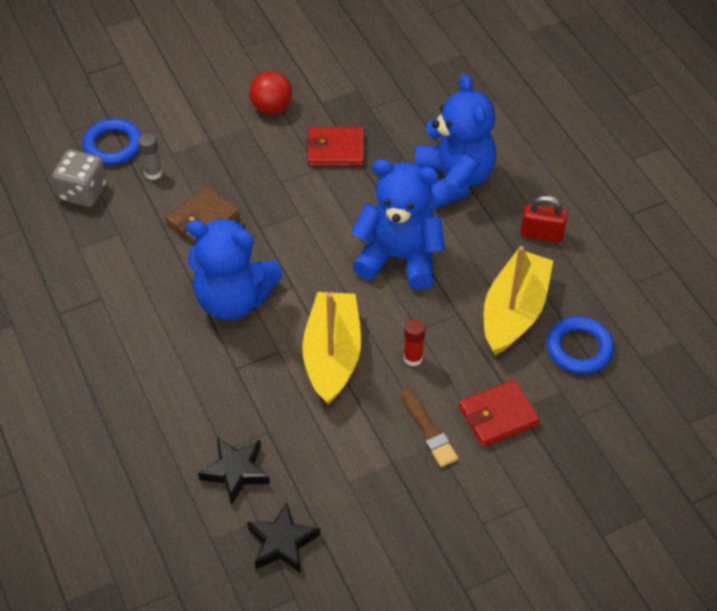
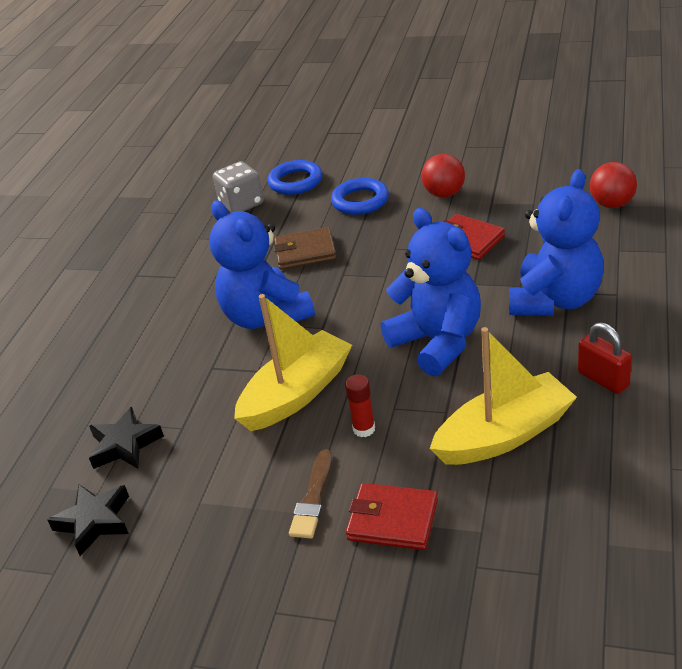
camera: 45 degrees right, 15 degrees down
(153, 173) = (303, 209): grey glue stick -> none
(420, 67) = (612, 204): none -> red ball
(579, 348) = (542, 501): blue ring -> blue ring (360, 201)

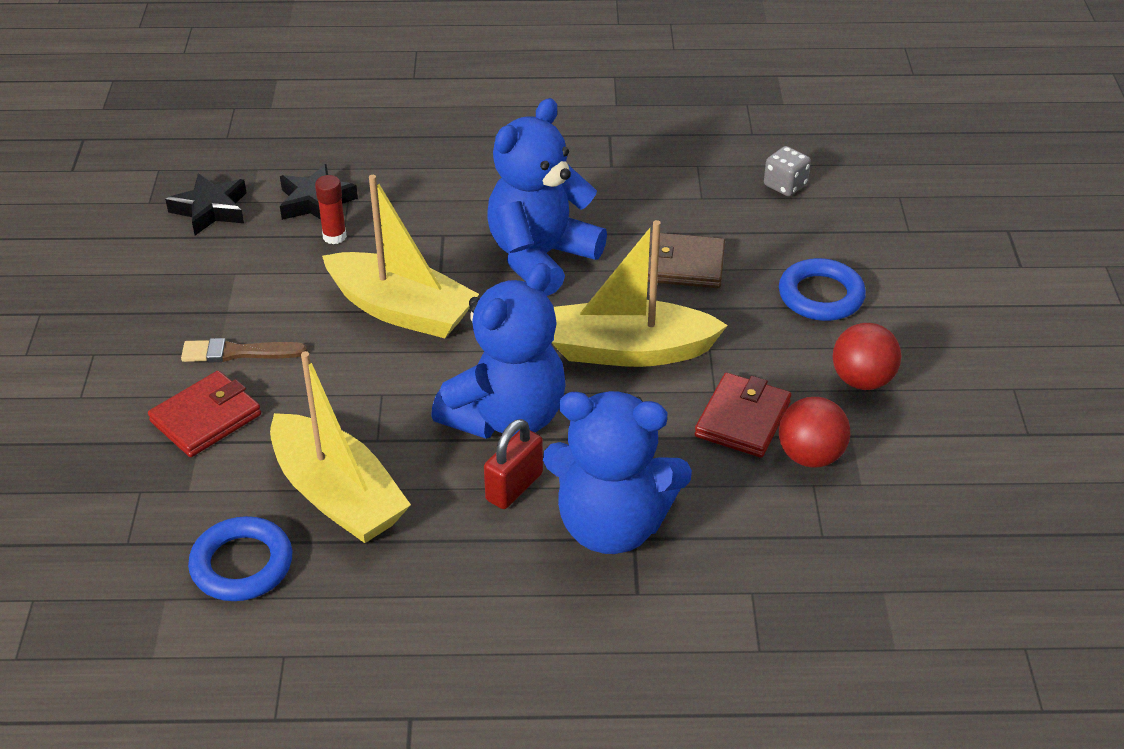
camera: 70 degrees right, 5 degrees up
(241, 204) = (785, 185): grey dice -> grey dice, size x0.66
(295, 182) = (855, 224): blue ring -> blue ring (242, 564)
(305, 252) = (683, 265): brown wallet -> brown wallet turned 60 degrees counterclockwise
(364, 429) = (344, 374): red glue stick -> red glue stick (334, 236)
(386, 281) = (629, 350): none -> yellow boat
(392, 520) = (206, 418): red wallet -> red wallet turned 45 degrees clockwise
(603, 379) = (445, 584): red padlock -> red padlock (514, 487)
(612, 204) = (881, 580): red ball -> red ball (810, 456)

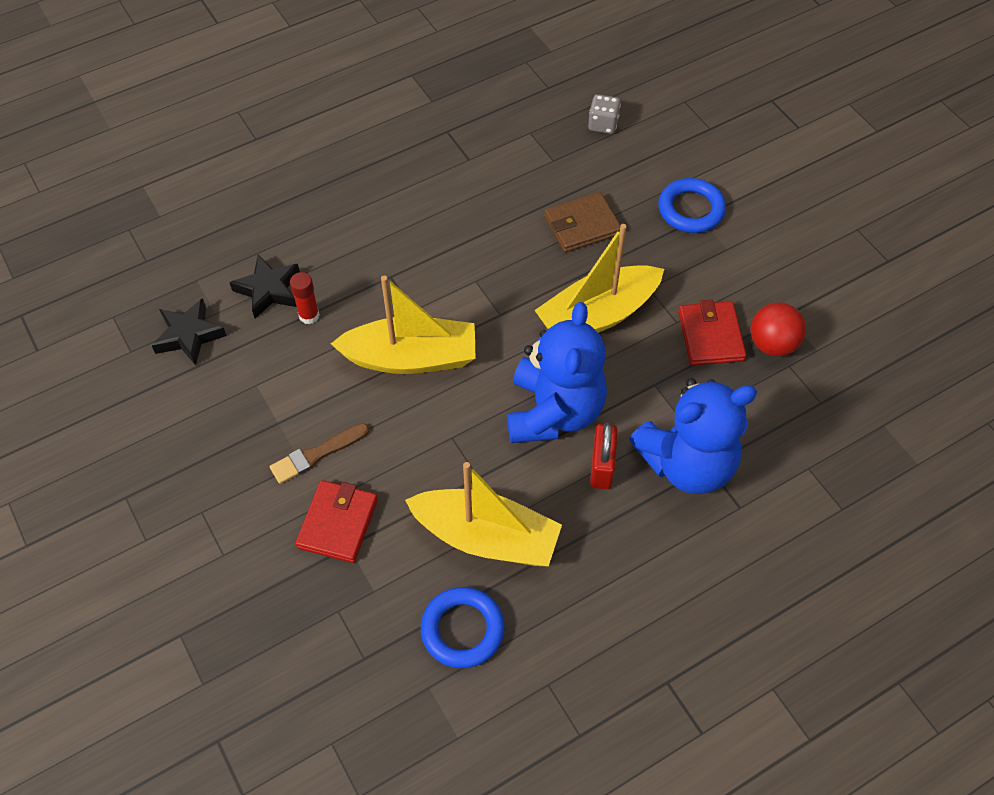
camera: 30 degrees left, 15 degrees up
(541, 257) = (478, 264): blue teddy bear -> none
(862, 380) = (763, 267): red ball -> none

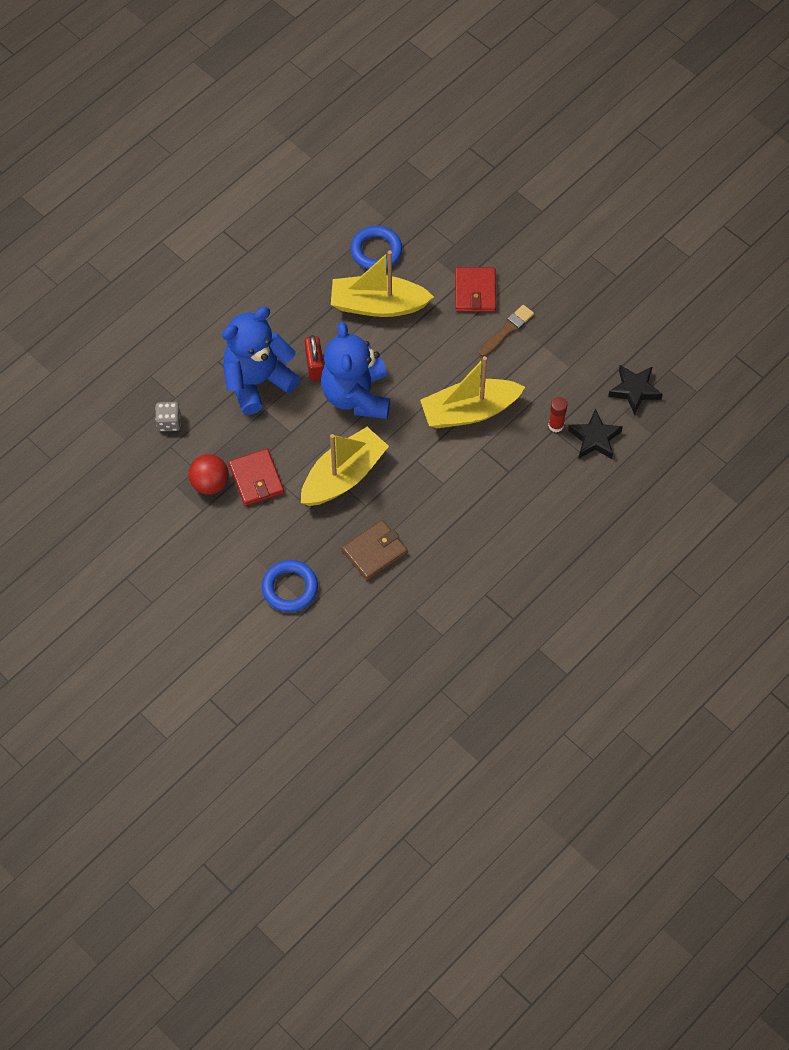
camera: 165 degrees right, 5 degrees up
(603, 124) = (382, 659): grey dice -> grey dice (169, 422)

